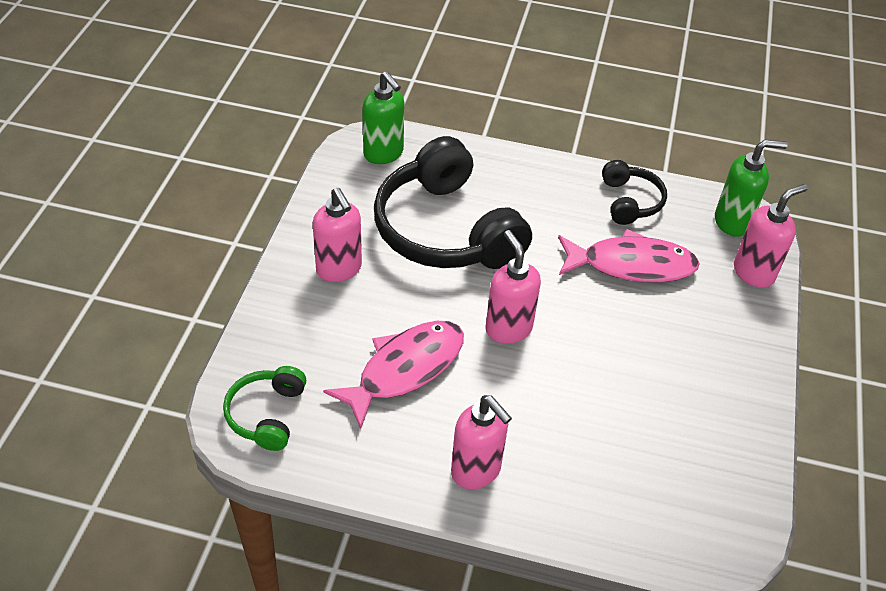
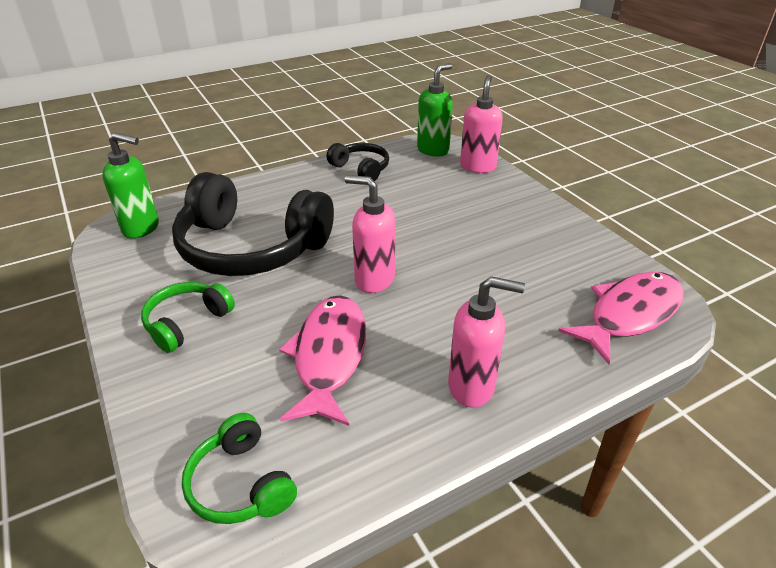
camera: 40 degrees left, 10 degrees down
(339, 269) = (187, 322): pink soap dispenser -> green headphones
(631, 265) = (405, 199): pink fish -> pink fish (629, 314)

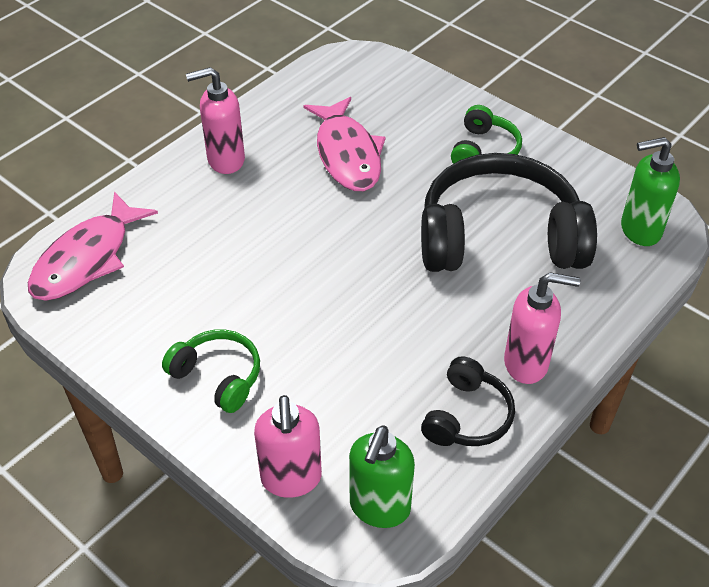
camera: 160 degrees right, 10 degrees up
(241, 483) = (354, 74): green headphones -> green headphones (218, 376)
(361, 169) = (467, 416): black headphones -> black headphones turned 90 degrees counterclockwise
(374, 280) = (348, 233): pink soap dispenser -> pink soap dispenser (527, 363)

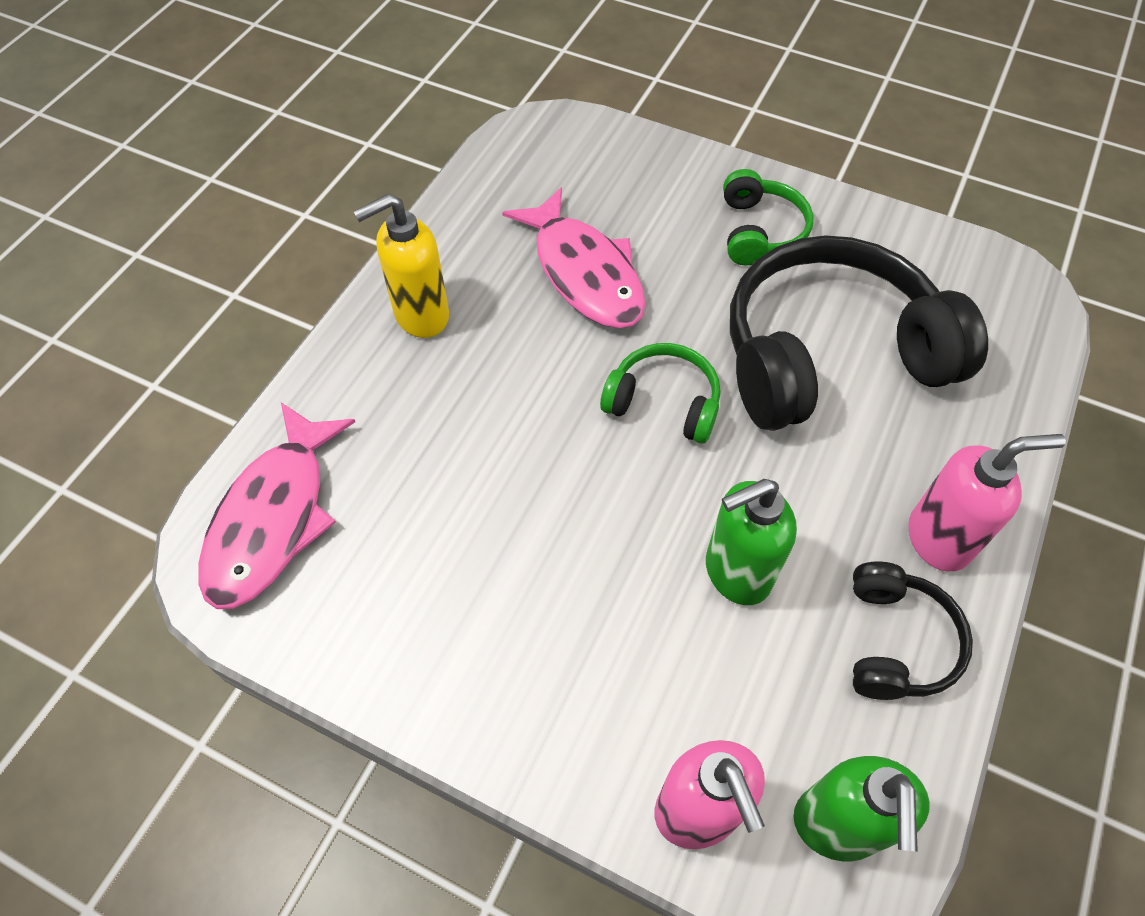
camera: 15 degrees left, 10 degrees up
(218, 376) = (532, 667): green headphones -> green headphones (663, 403)
(225, 160) = (420, 316): pink soap dispenser -> yellow soap dispenser
(639, 230) = (997, 306): green soap dispenser -> green soap dispenser (736, 573)

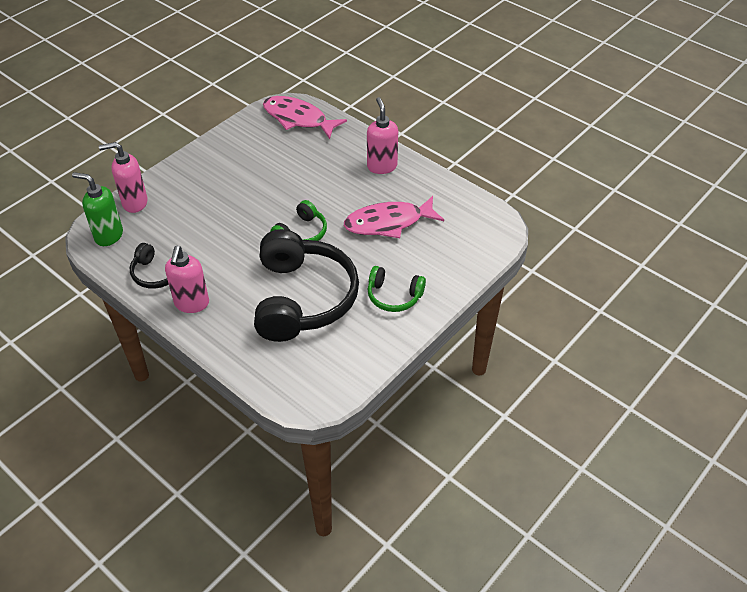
camera: 105 degrees right, 10 degrees down
(420, 316) = (382, 166): yellow soap dispenser -> pink soap dispenser
(736, 573) = (211, 235): green soap dispenser -> none

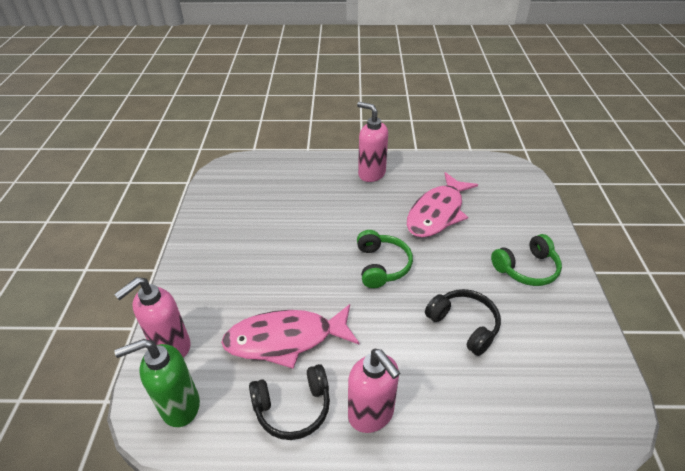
camera: 40 degrees left, 5 degrees down
(298, 119) = (252, 174): pink fish -> pink fish (285, 339)
(302, 298) = (464, 325): black headphones -> black headphones, size x0.49

